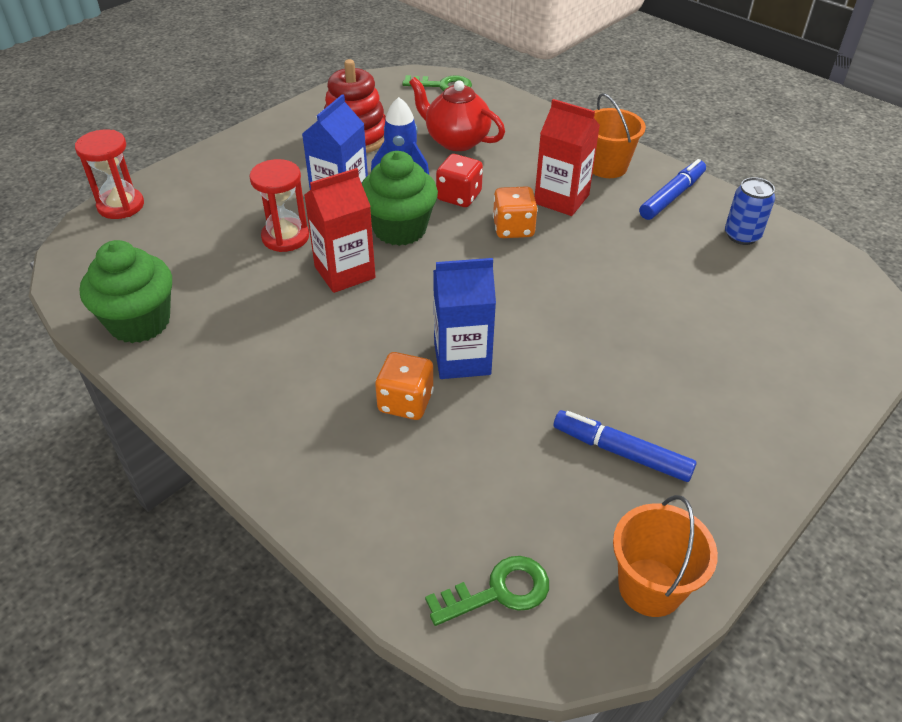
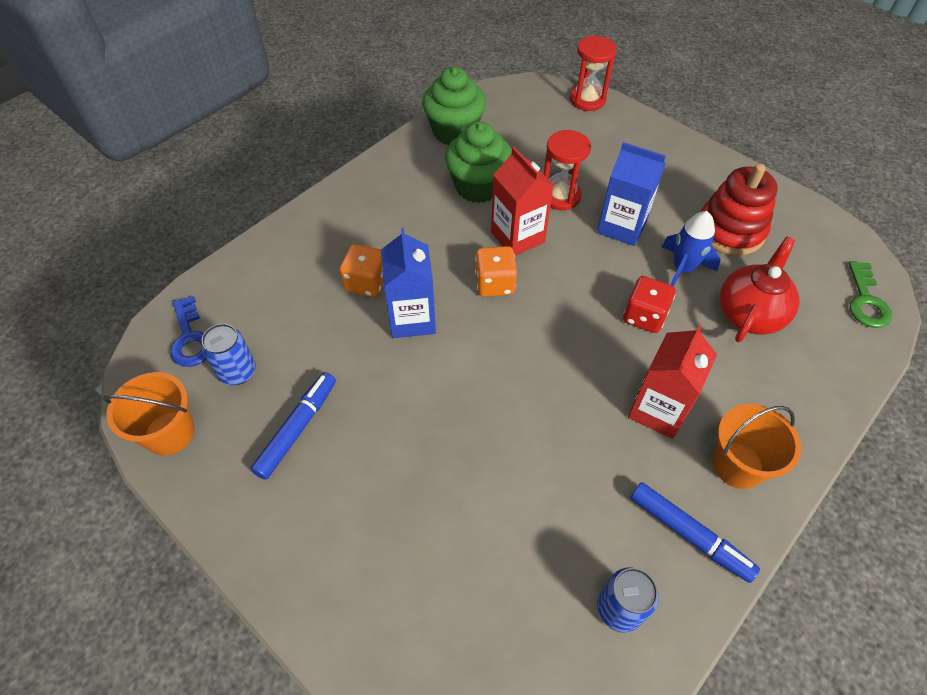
camera: 90 degrees right, 10 degrees up
(400, 229) = (583, 271): green cupcake -> green cupcake (478, 187)
(499, 591) = (190, 338): green key -> blue key
(513, 228) = (597, 362): orange dice -> orange dice (495, 284)
(550, 524) = (237, 372): none -> blue can

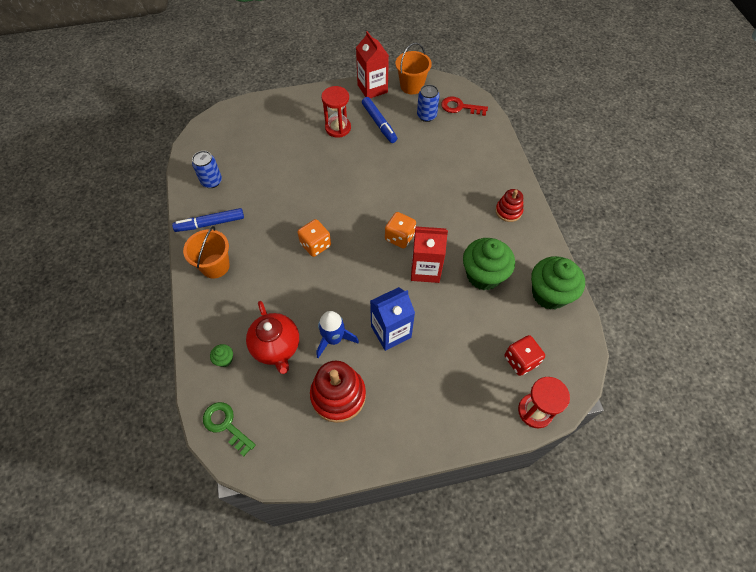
camera: 125 degrees right, 5 degrees up
(190, 338) = (460, 107): blue key -> red key
(365, 203) = (508, 211): none -> red stacking toy
(366, 283) = (444, 183): orange dice -> orange dice (315, 245)
(412, 318) = (405, 190): blue carton -> none
(560, 196) = (442, 316): red hourglass -> red hourglass (338, 128)
(644, 316) = (321, 292): red dice -> red dice (521, 360)
(658, 410) = (268, 256): red carton -> red carton (372, 88)
(818, 353) = (224, 359): none -> green cupcake

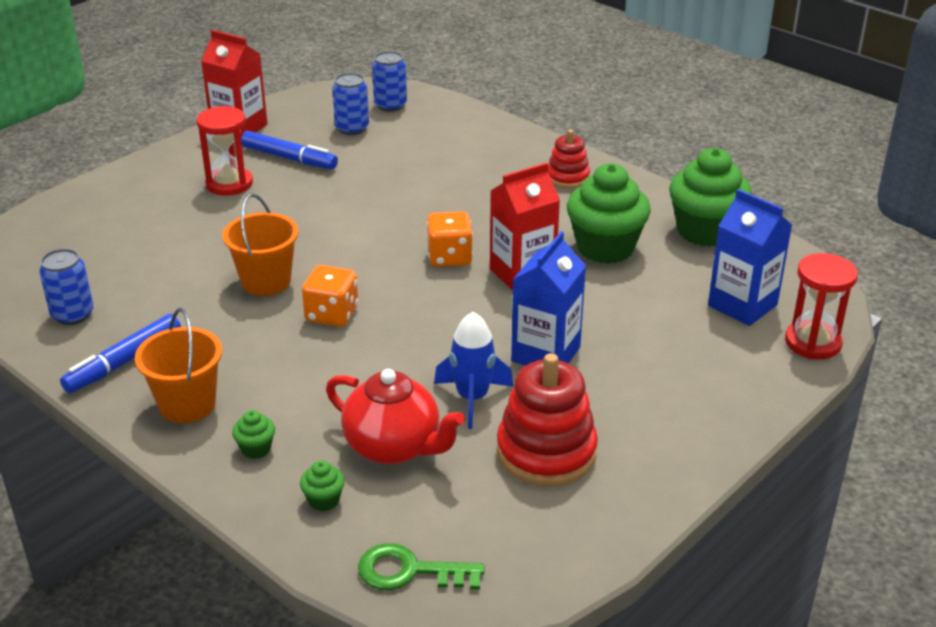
camera: 35 degrees left, 25 degrees down
(221, 310) = (256, 449): none -> green cupcake
(411, 86) = (297, 107): orange bucket -> orange bucket (266, 281)
(460, 107) = (390, 105): red key -> blue can
(521, 360) = (742, 305): red dice -> blue carton

